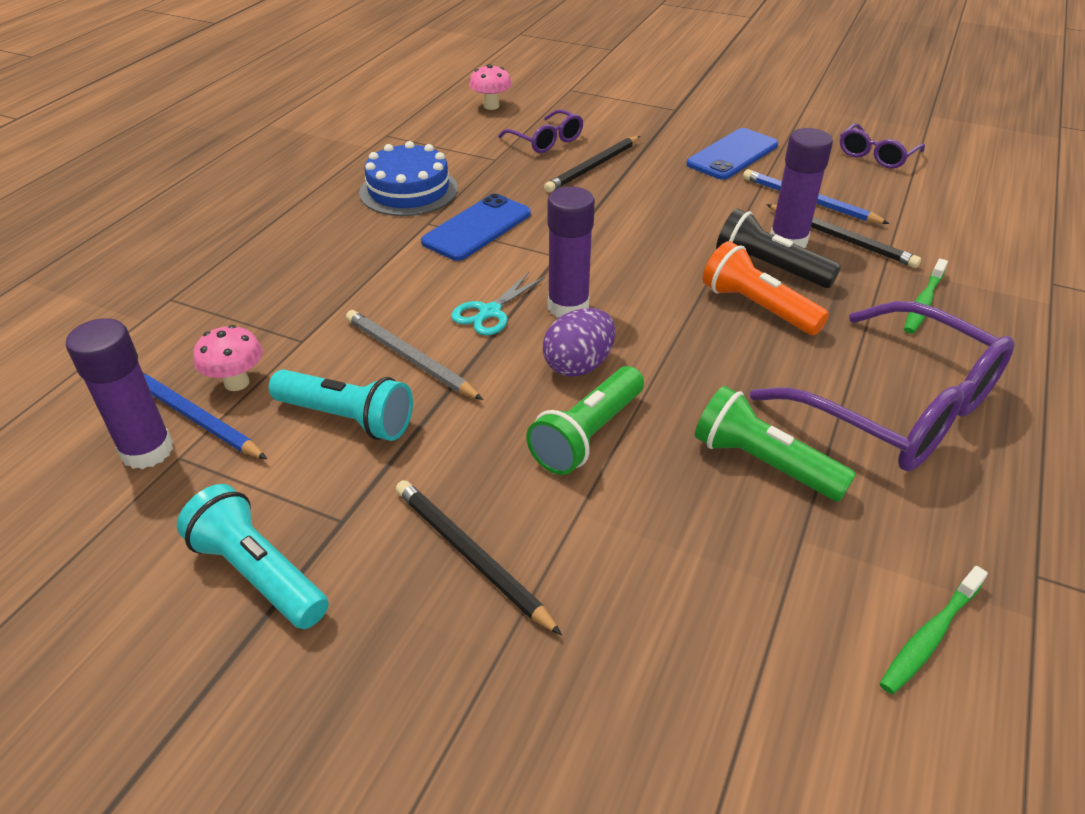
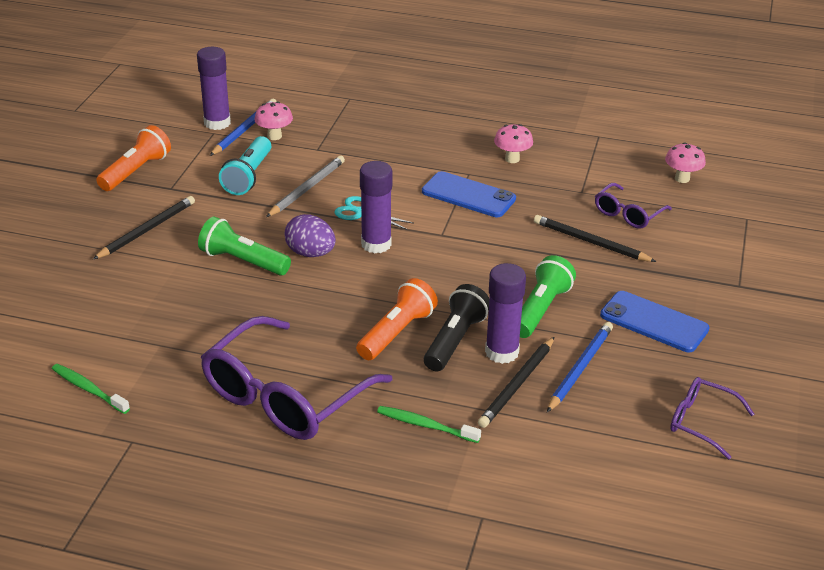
camera: 80 degrees right, 5 degrees down
(258, 573) = (136, 171): turquoise flashlight -> orange flashlight
(408, 190) = (512, 159): blue cake -> pink mushroom
(763, 463) = (223, 331): green flashlight -> green flashlight (540, 309)

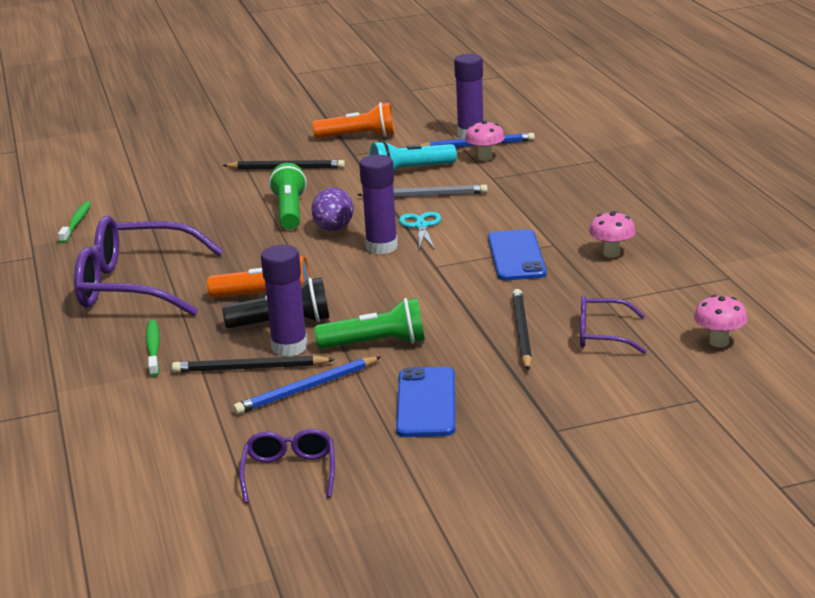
camera: 60 degrees right, 10 degrees down
(580, 368) = (306, 389): blue pencil -> blue pencil turned 150 degrees clockwise

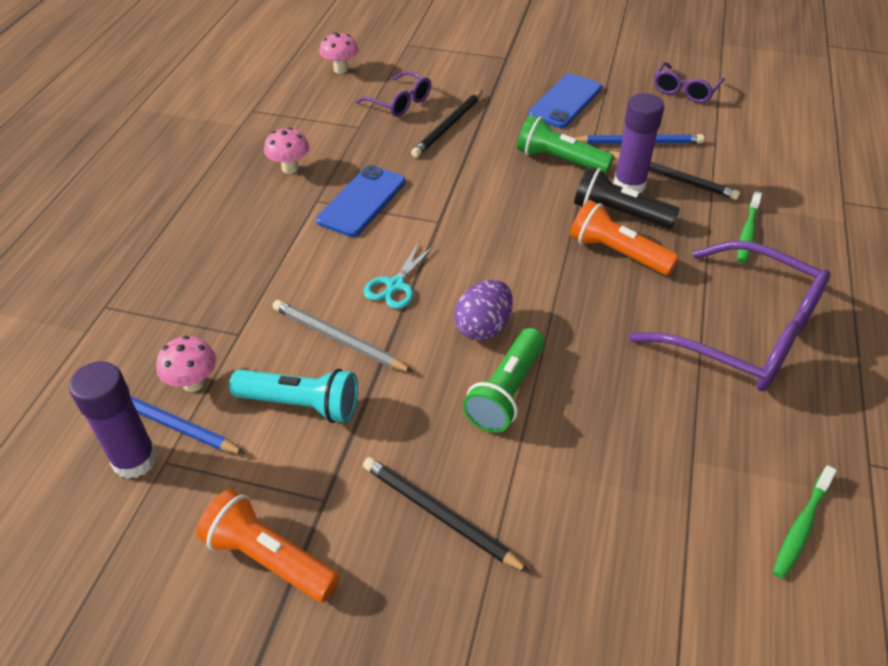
camera: 150 degrees left, 20 degrees up
(381, 247) = (461, 271): purple glue stick -> none

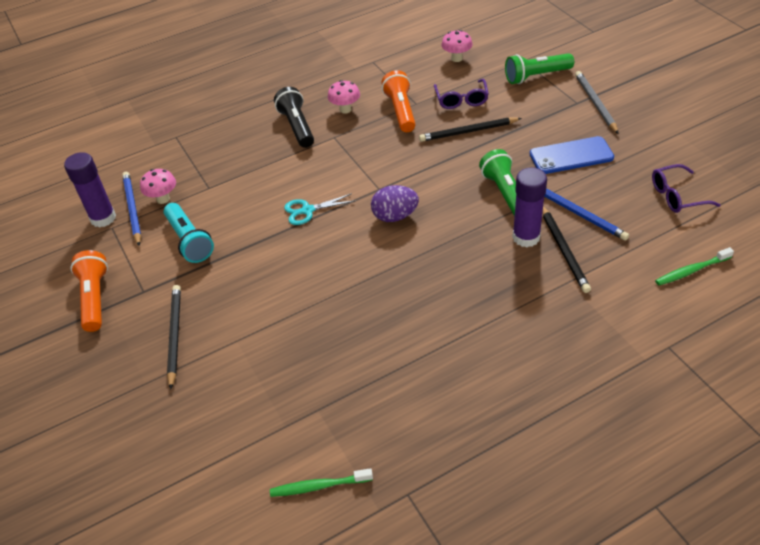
camera: 50 degrees right, 0 degrees up
(338, 339) = (245, 220): grey pencil -> grey pencil (595, 103)
(362, 201) = (355, 151): blue phone -> none
(483, 327) = (317, 263): purple egg -> purple egg (395, 216)
(506, 392) = (281, 304): green flashlight -> green flashlight (536, 76)
(617, 253) = (451, 273): orange flashlight -> orange flashlight (400, 111)
(619, 213) = (490, 251): black flashlight -> black flashlight (297, 126)
(745, 334) = (453, 373): purple glasses -> none
(747, 233) = (557, 318): green toothbrush -> green toothbrush (691, 271)

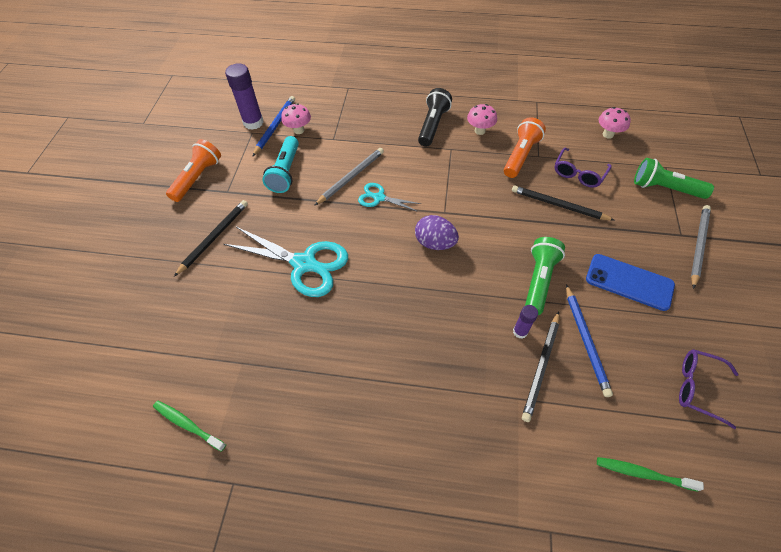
camera: 35 degrees right, 10 degrees up
(262, 209) = (351, 177): none -> grey pencil
(292, 301) = (304, 264): none -> turquoise scissors
(526, 237) = (520, 331): purple glue stick -> purple glue stick, size x0.54

